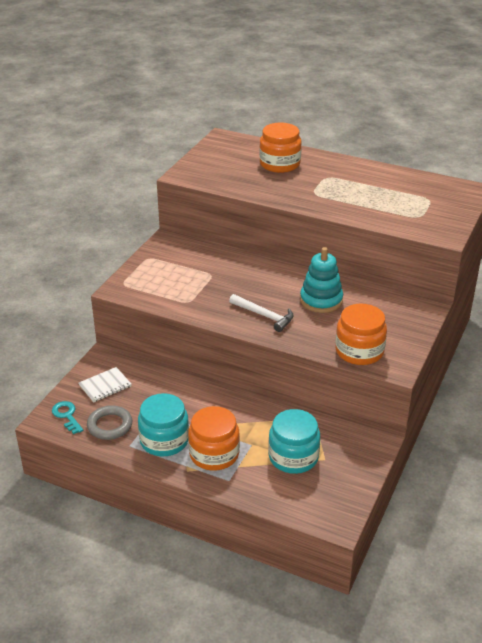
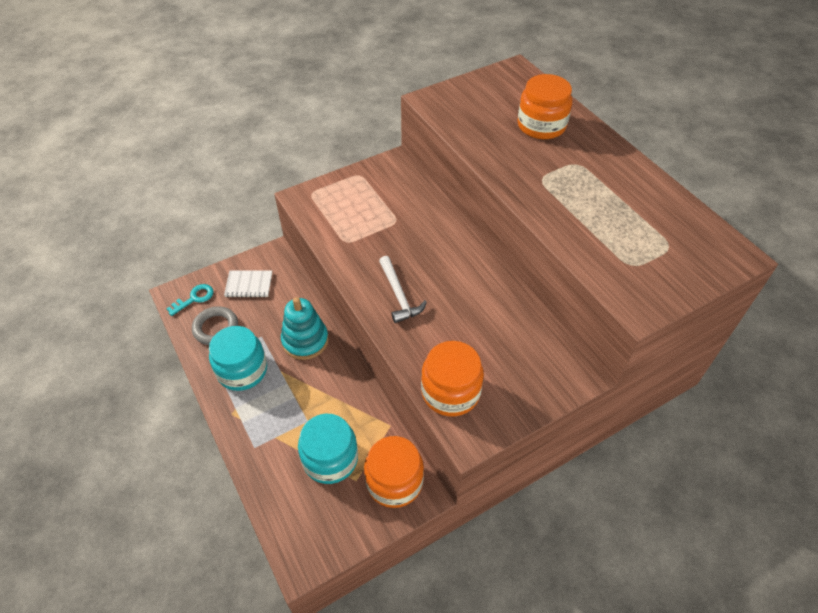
camera: 35 degrees right, 15 degrees up
(67, 415) = (194, 298): turquoise key -> turquoise key turned 45 degrees clockwise
(214, 454) = (268, 411): orange jar -> orange jar (394, 481)
(321, 300) = (472, 306): turquoise stacking toy -> turquoise stacking toy (305, 340)

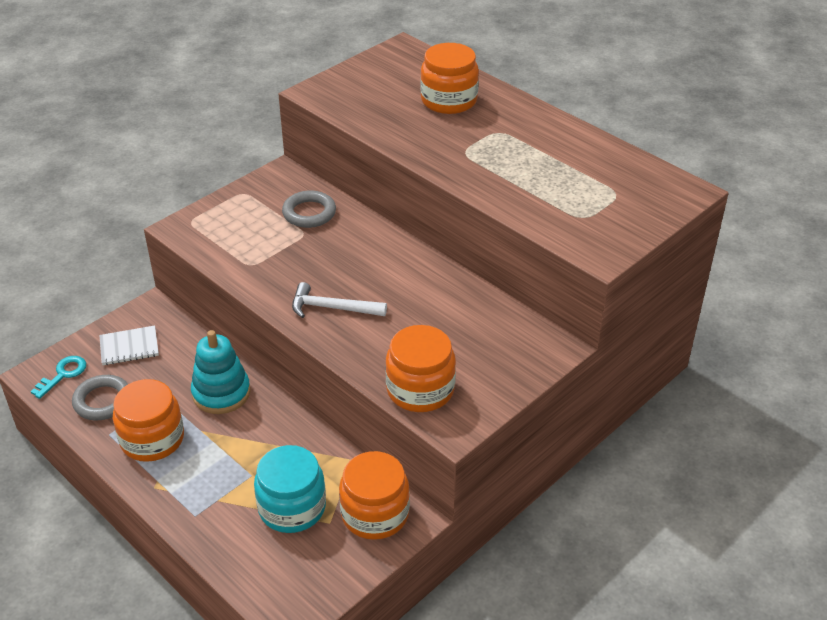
camera: 15 degrees left, 10 degrees down
(242, 370) = (152, 439): turquoise jar -> orange jar
(399, 295) = (332, 308): white hammer -> white hammer turned 135 degrees clockwise
(406, 203) = (309, 213): none -> grey ring

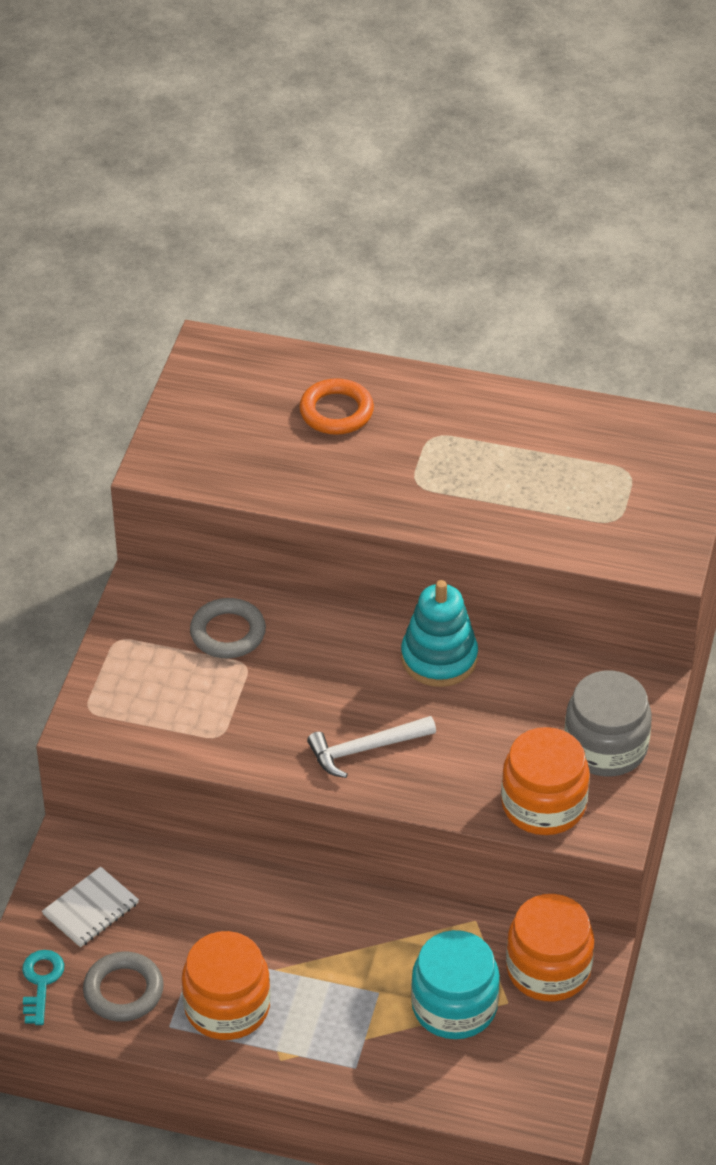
camera: 30 degrees left, 5 degrees up
(221, 393) = (258, 913): turquoise stacking toy -> turquoise stacking toy (439, 658)
(449, 100) = (336, 412): orange jar -> orange ring
(494, 372) = (605, 747): none -> grey jar

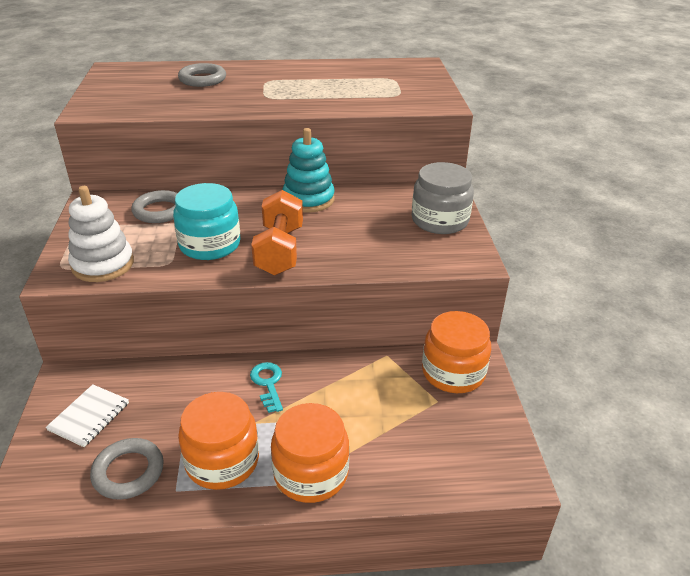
camera: 20 degrees left, 10 degrees down
(41, 982) = (51, 484): turquoise key -> turquoise key (268, 383)
(139, 718) = (103, 264): none -> white stacking toy
(336, 412) = (202, 79): orange ring -> grey ring
(364, 749) = (280, 250): white hammer -> orange dumbbell
(454, 1006) = (401, 413): turquoise jar -> turquoise jar (210, 245)
(543, 804) = (419, 255): orange jar -> orange jar (311, 473)

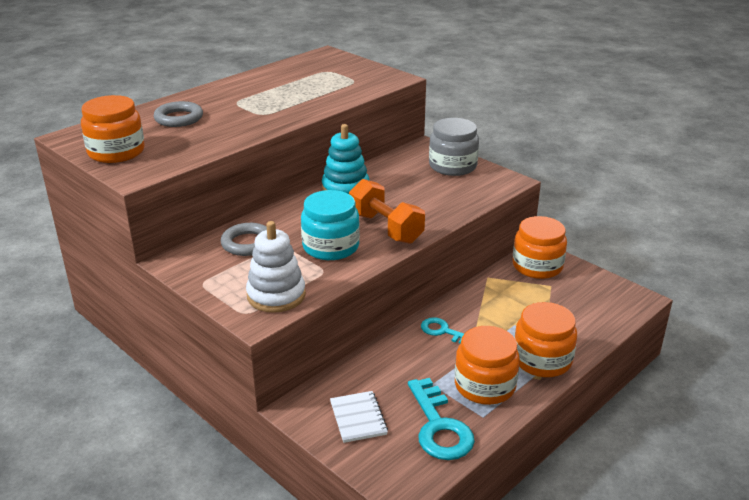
camera: 40 degrees left, 5 degrees down
(114, 89) = (116, 152): none -> orange jar
(128, 472) = (439, 427): grey ring -> turquoise key

